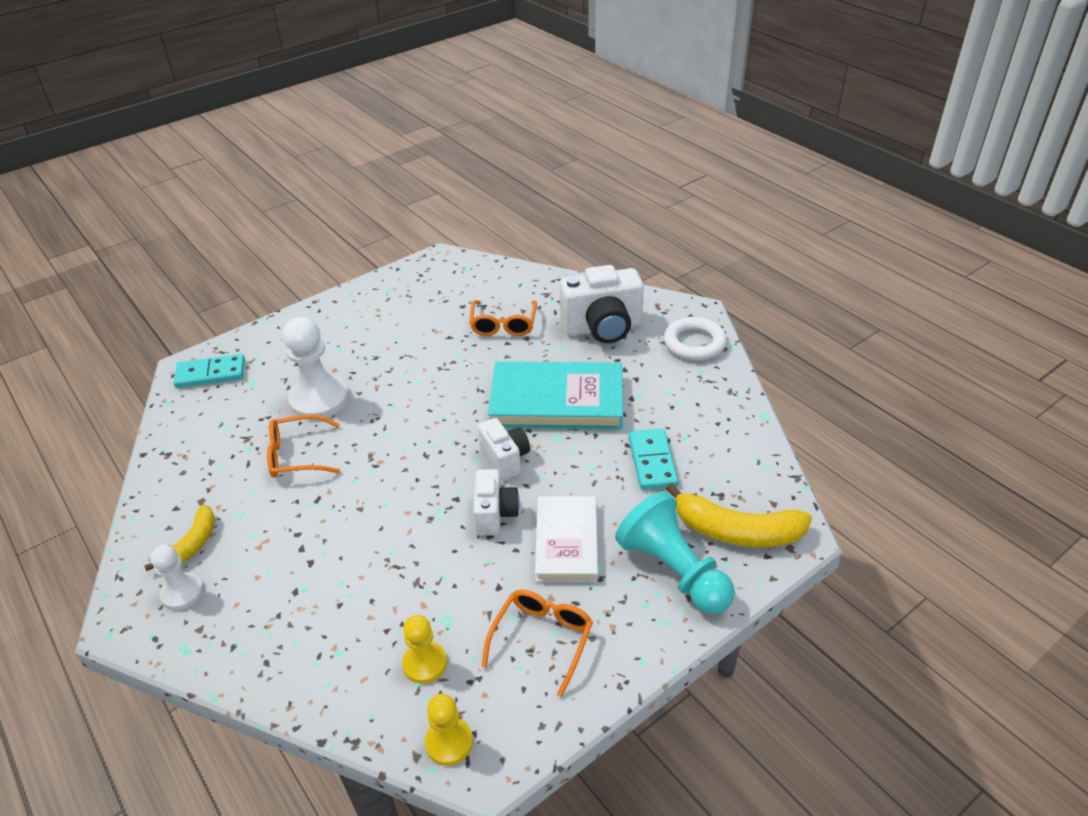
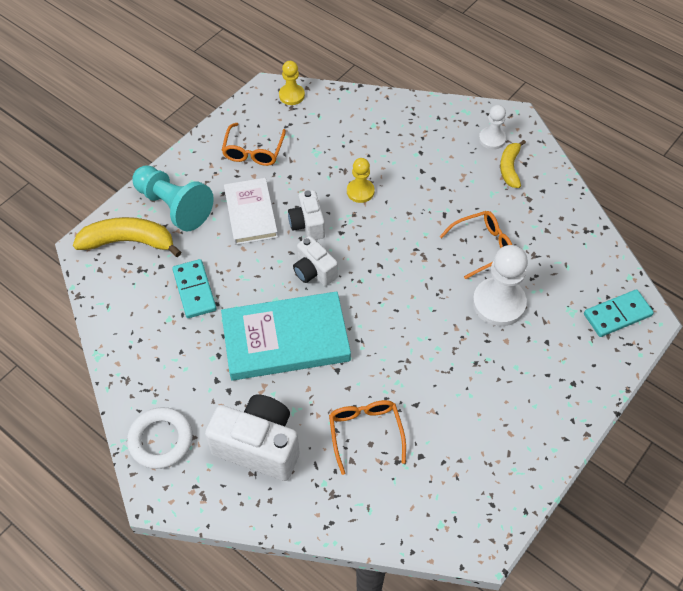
camera: 165 degrees right, 15 degrees up
(425, 663) = (320, 127): yellow pawn -> yellow pawn (360, 191)
(603, 328) = (259, 446): white camera -> white camera turned 45 degrees clockwise

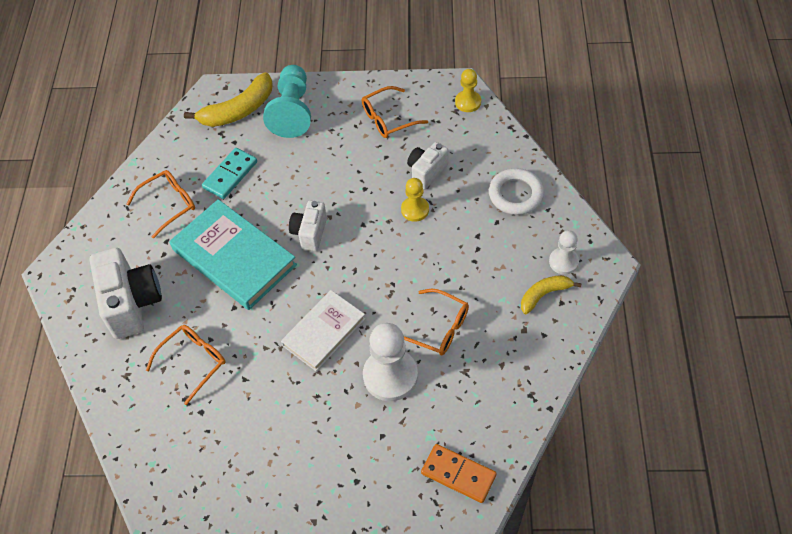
camera: 55 degrees right, 0 degrees up
(129, 242) = (238, 110): yellow banana -> yellow banana turned 90 degrees clockwise
(161, 440) = (94, 244): white ring -> white ring (515, 194)
(177, 354) = (169, 204): none -> orange glasses
(251, 213) = (328, 158): white book -> white book (324, 332)
(307, 225) = (350, 199): white camera -> white camera (426, 172)
(617, 315) = (458, 474): turquoise domino -> orange domino

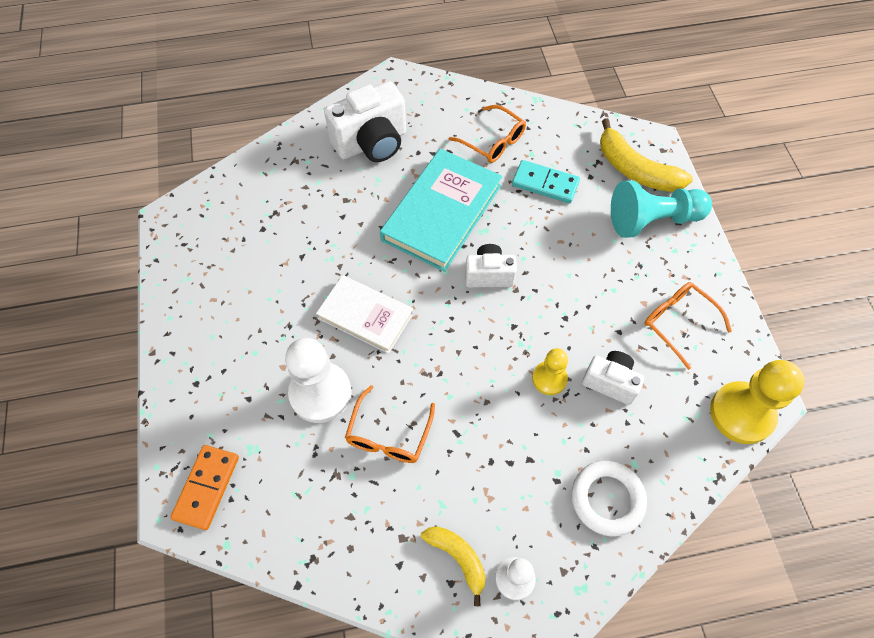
camera: 75 degrees right, 5 degrees up
(193, 362) = (315, 209): orange glasses -> none
(468, 102) = (741, 413): yellow pawn -> yellow pawn, size x1.76

